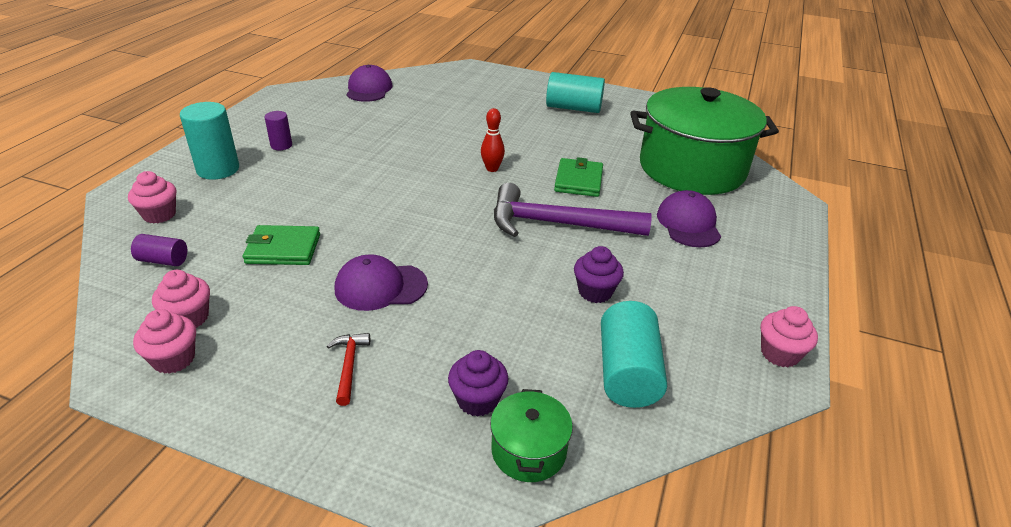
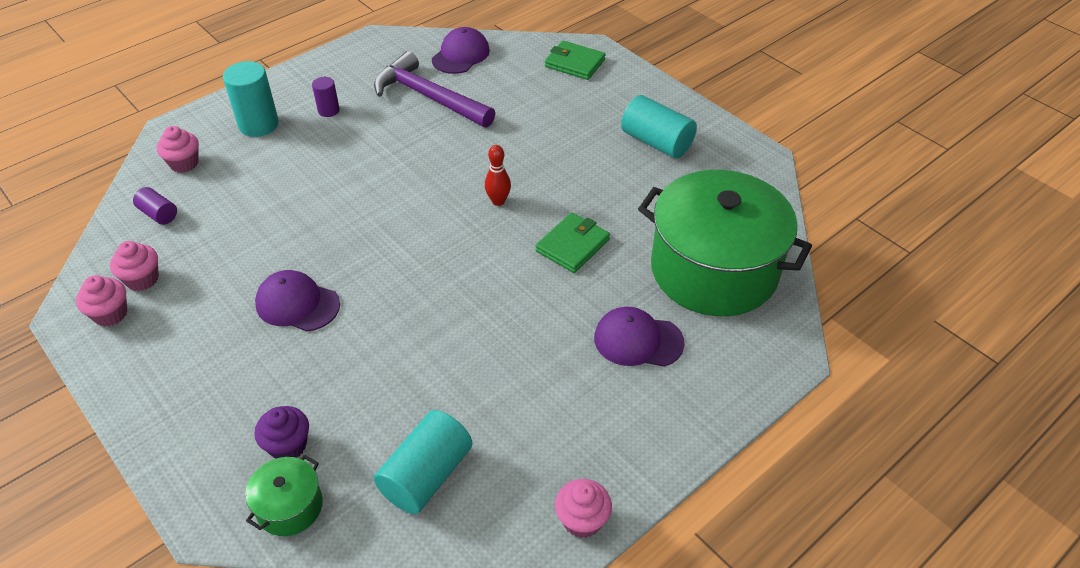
camera: 30 degrees right, 10 degrees up
(283, 249) = (251, 234): green wallet -> green wallet (574, 63)
(349, 366) = (220, 372): red hammer -> none
(558, 224) = (505, 293): purple hammer -> purple hammer (429, 97)
(595, 292) = (472, 382): purple cupcake -> none
(688, 223) = (638, 340): purple cap -> purple cap turned 105 degrees counterclockwise

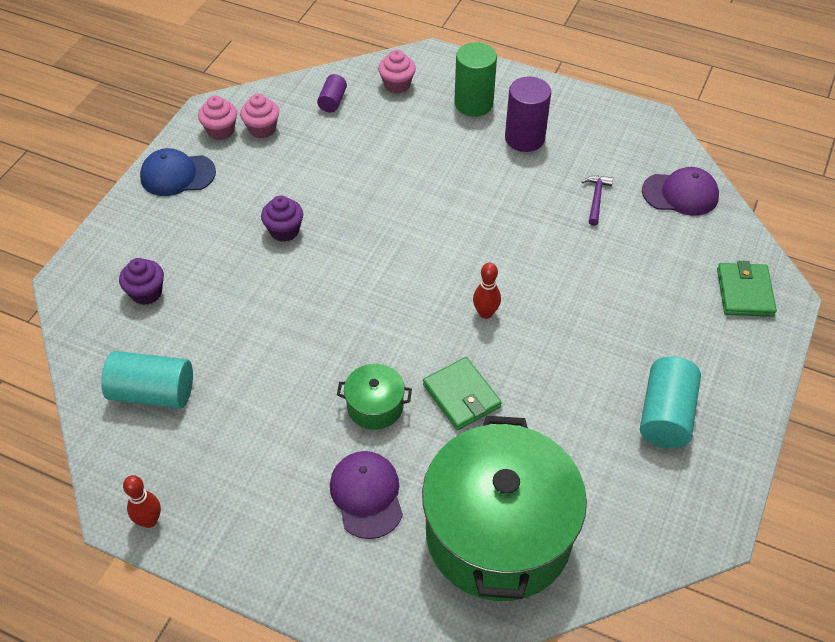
camera: 65 degrees right, 5 degrees up
(140, 370) = (177, 175): none -> blue cap
(258, 124) = (473, 104): turquoise cylinder -> green cylinder
(289, 506) = (94, 320): green pot -> green pot (375, 406)
(297, 304) = (284, 231): purple cap -> purple cupcake
(328, 110) = (524, 138): purple cylinder -> purple cylinder, size x1.82
(429, 97) = (596, 199): purple hammer -> purple hammer, size x0.43
(572, 245) = (461, 396): green wallet -> green wallet turned 45 degrees clockwise
(582, 520) = (149, 520): pink cupcake -> red bowling pin

